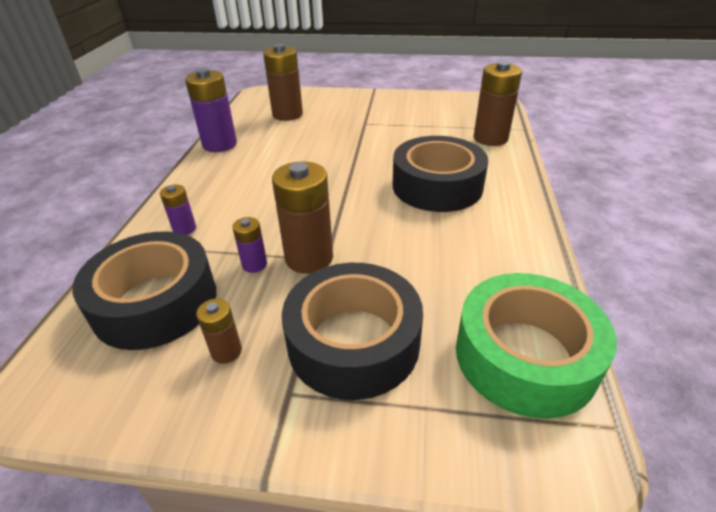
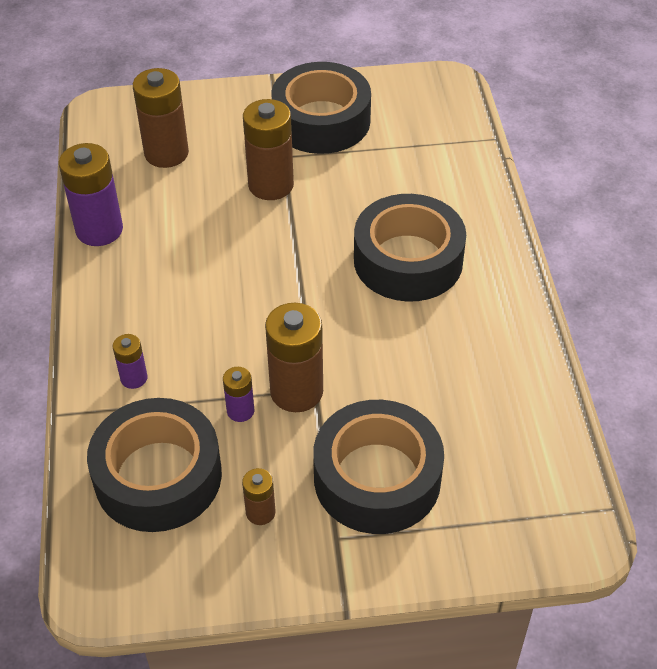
camera: 15 degrees left, 10 degrees up
(398, 110) = (321, 121): none -> black tape
(490, 138) = (456, 164): brown battery -> brown battery (271, 185)
(525, 356) = (534, 460): green tape -> none

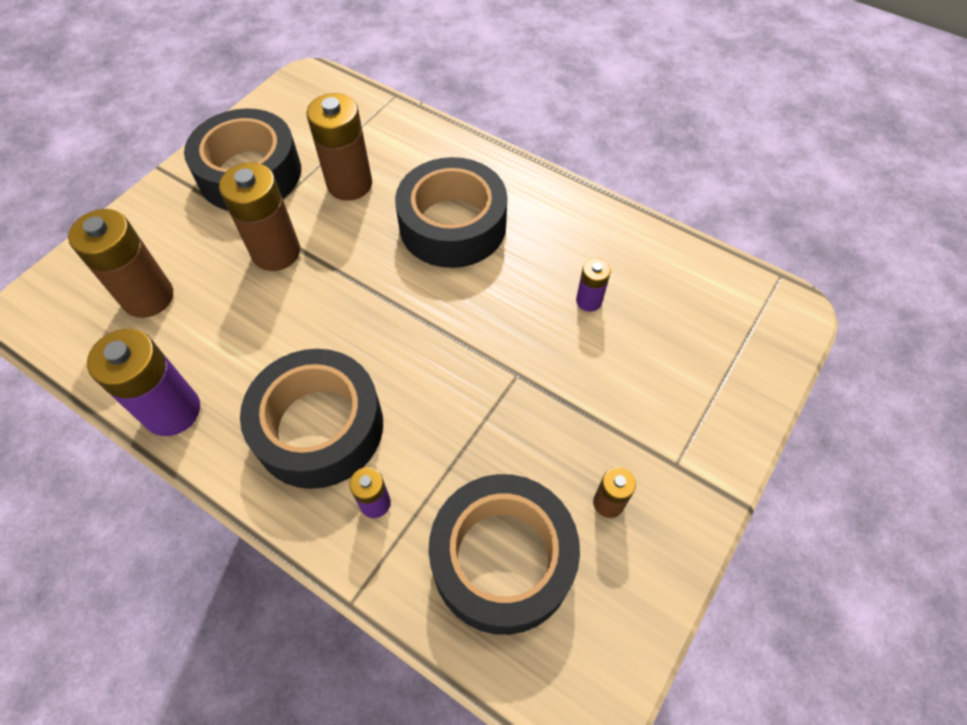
camera: 50 degrees left, 10 degrees up
(240, 411) = (491, 443): purple battery -> purple battery (589, 301)
(296, 391) = (508, 389): brown battery -> brown battery (349, 184)
(377, 478) = (641, 395): black tape -> black tape (319, 427)

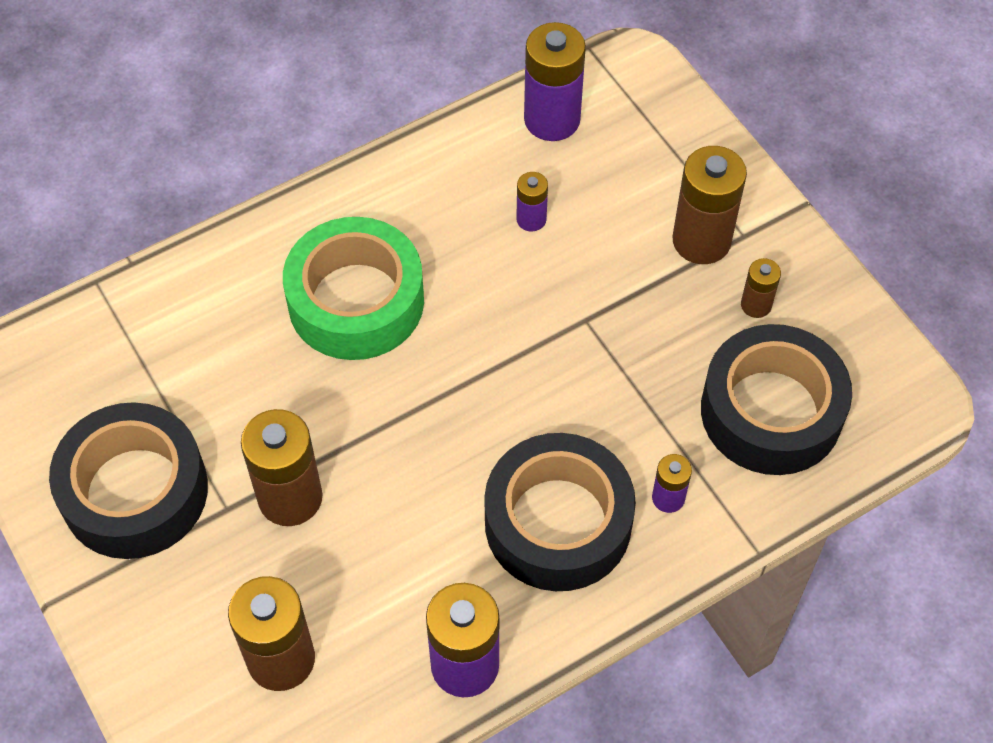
camera: 65 degrees left, 0 degrees up
(349, 184) = (226, 384): brown battery -> brown battery (701, 240)
(452, 225) = (356, 301): black tape -> green tape
(692, 278) = (552, 119): none -> purple battery

